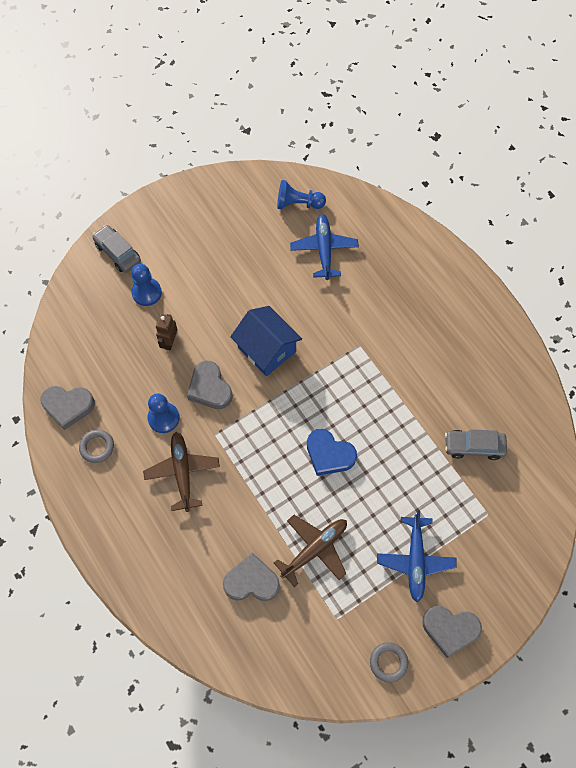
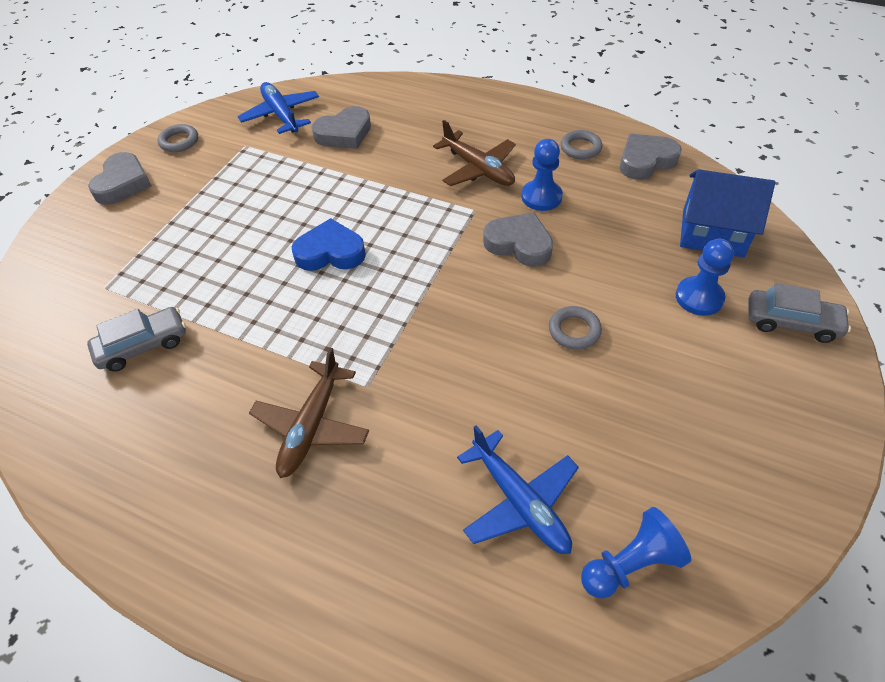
camera: 150 degrees right, 15 degrees down
(169, 342) = (611, 262): brown robot -> none
(229, 313) = (574, 330): none -> grey ring
(266, 349) = (488, 315): blue house -> blue house (712, 233)
(314, 549) = (296, 176): brown plane -> brown plane (312, 426)
(415, 560) = (181, 214): blue plane -> blue plane (281, 115)
(450, 629) = (123, 183): grey heart -> grey heart turned 120 degrees clockwise

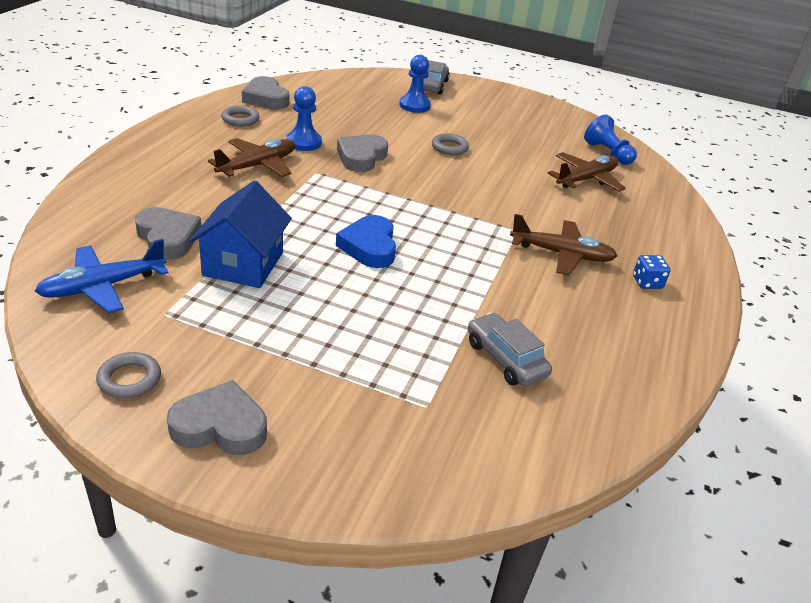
camera: 100 degrees left, 15 degrees down
(243, 518) = (647, 282): none -> blue dice
(519, 501) = (586, 179): blue plane -> brown plane
(712, 233) = (353, 91): blue house -> blue house (243, 264)

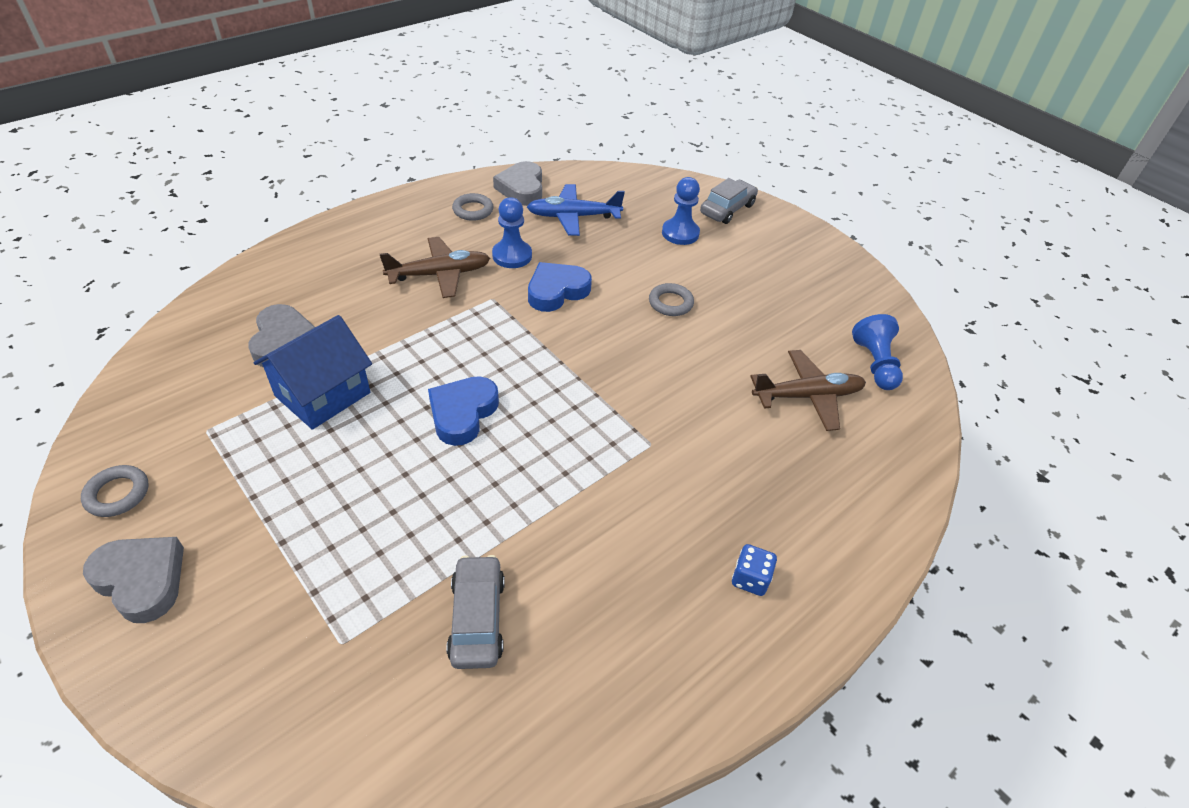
camera: 30 degrees right, 10 degrees up
(103, 286) = (184, 380): blue plane -> blue plane (573, 217)
(361, 157) = (556, 291): grey heart -> blue heart
(561, 254) = (674, 497): brown plane -> none

